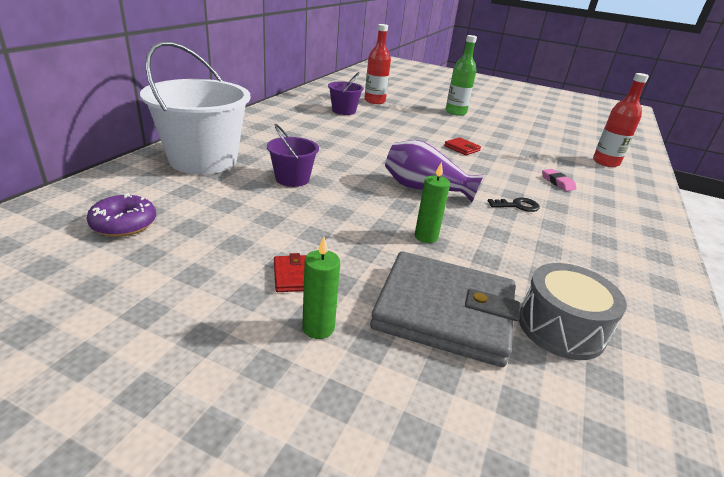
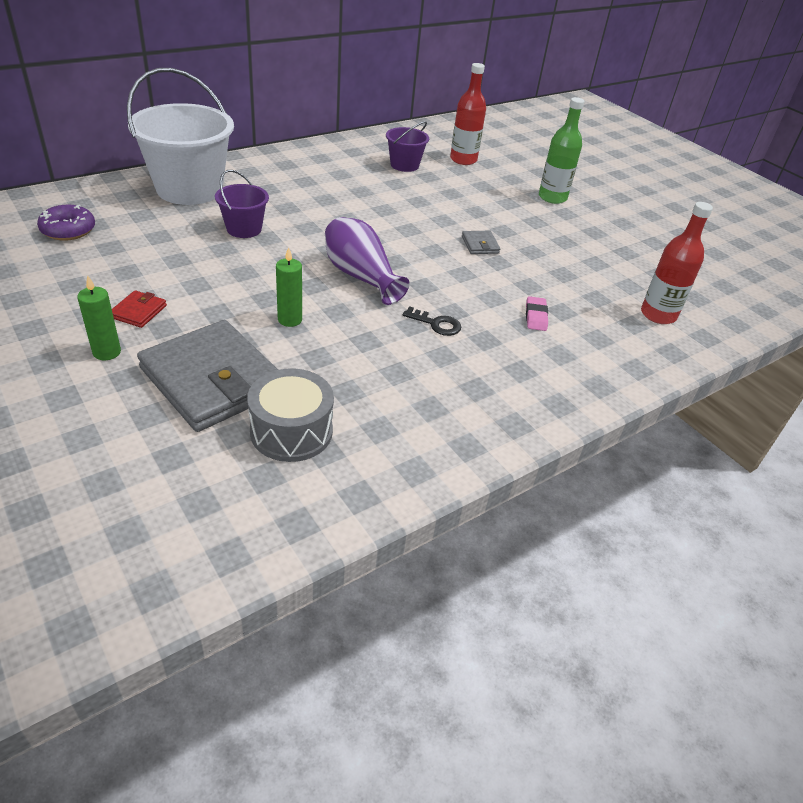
camera: 30 degrees right, 10 degrees up
(462, 148) = (480, 245): red wallet -> grey wallet

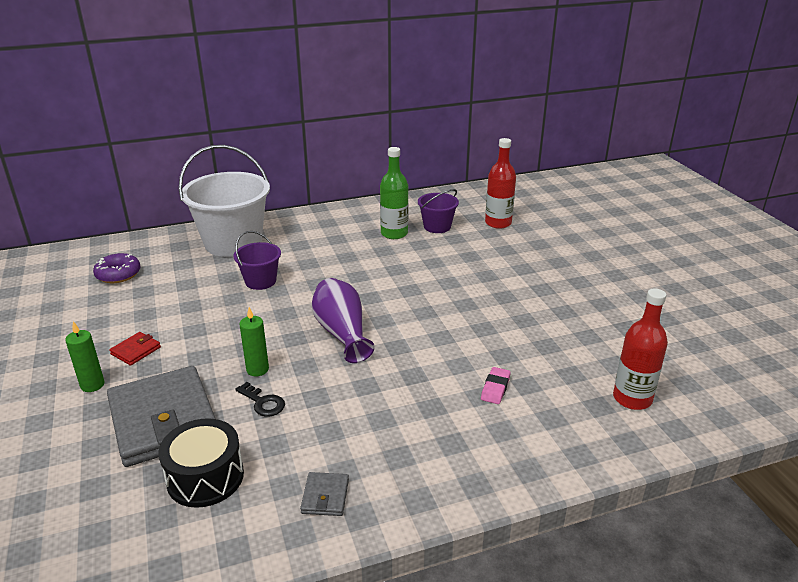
camera: 20 degrees right, 10 degrees down
(291, 431) = (205, 477): grey drum -> black drum
(436, 324) = (391, 386): black key -> black key (263, 402)
(480, 245) = (473, 309): grey wallet -> grey wallet (325, 496)
(552, 197) = (573, 265): green bottle -> green bottle (394, 233)

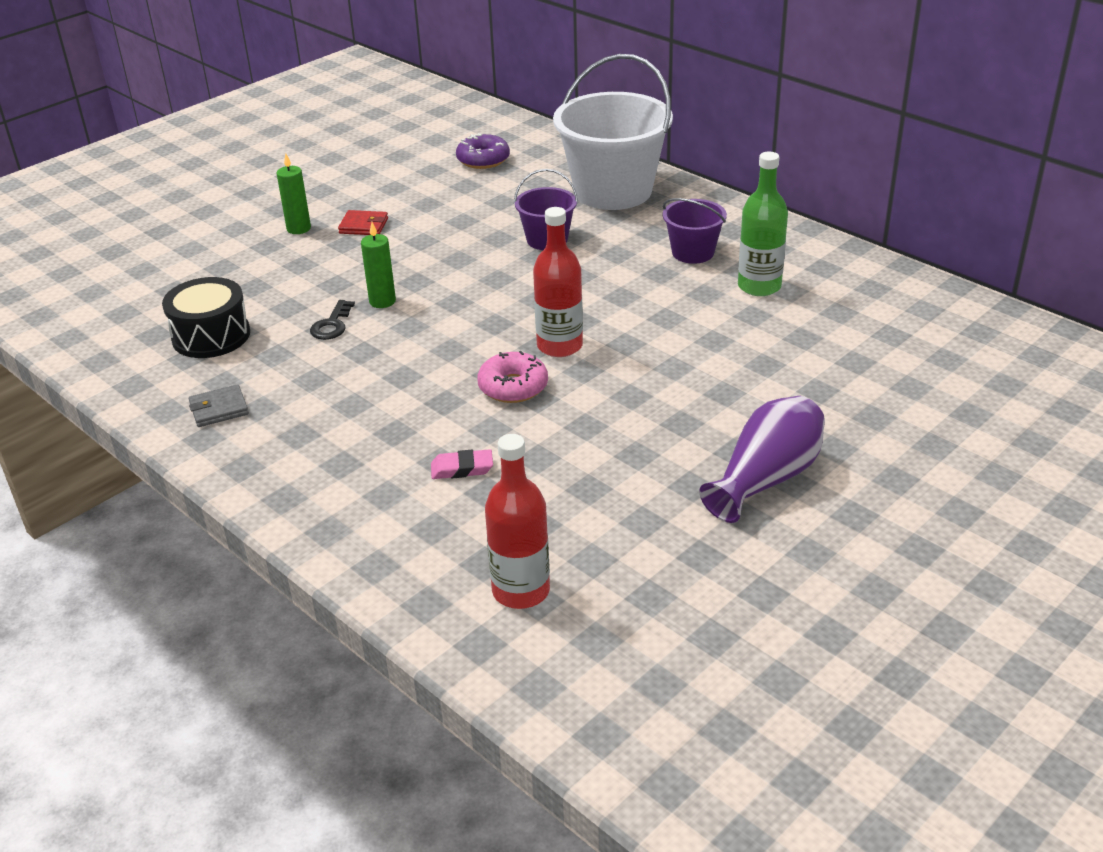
camera: 65 degrees right, 5 degrees up
(163, 420) = (273, 283): grey wallet -> none
(342, 333) = (488, 328): purple vase -> purple vase (766, 479)
(420, 343) = (513, 387): none -> pink donut
(437, 226) = (820, 313): purple bucket -> purple bucket (693, 252)
(498, 223) = (896, 361): red bottle -> red bottle (559, 346)

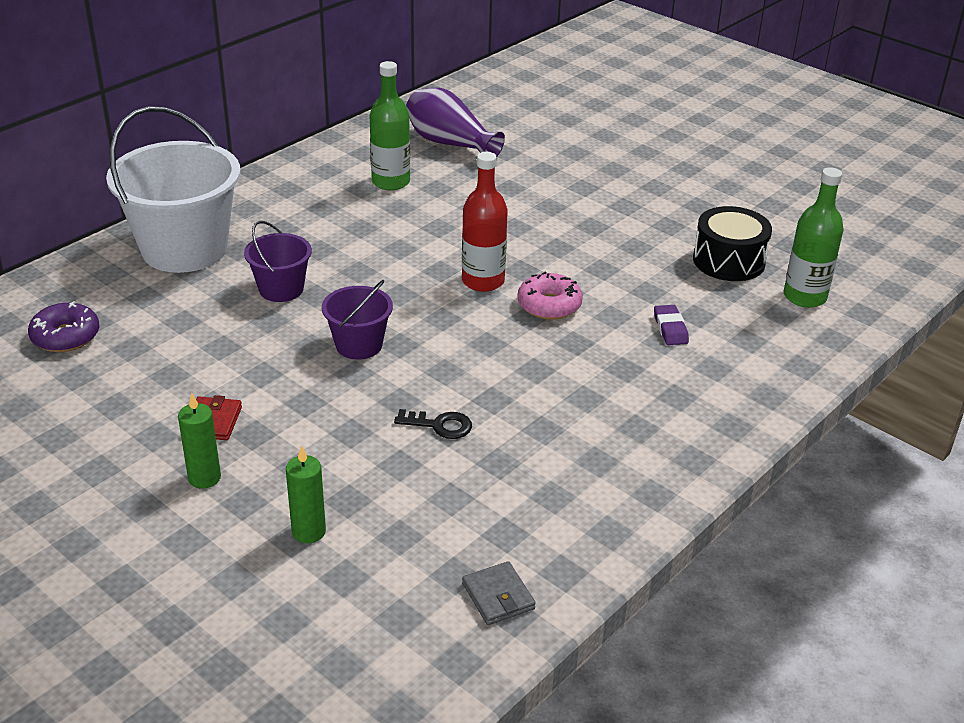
camera: 95 degrees left, 0 degrees up
(211, 336) = (459, 520): black drum -> black drum (728, 261)
(219, 409) = (603, 490): grey wallet -> grey wallet (498, 596)
(382, 301) = (394, 393): green candle -> green candle (308, 532)
(462, 468) = (670, 328): pink eraser -> purple eraser
(521, 591) = (804, 297): red bottle -> green bottle
(693, 252) = (325, 210): purple bucket -> purple bucket (359, 345)
(766, 479) = (655, 196): purple vase -> purple vase (450, 143)

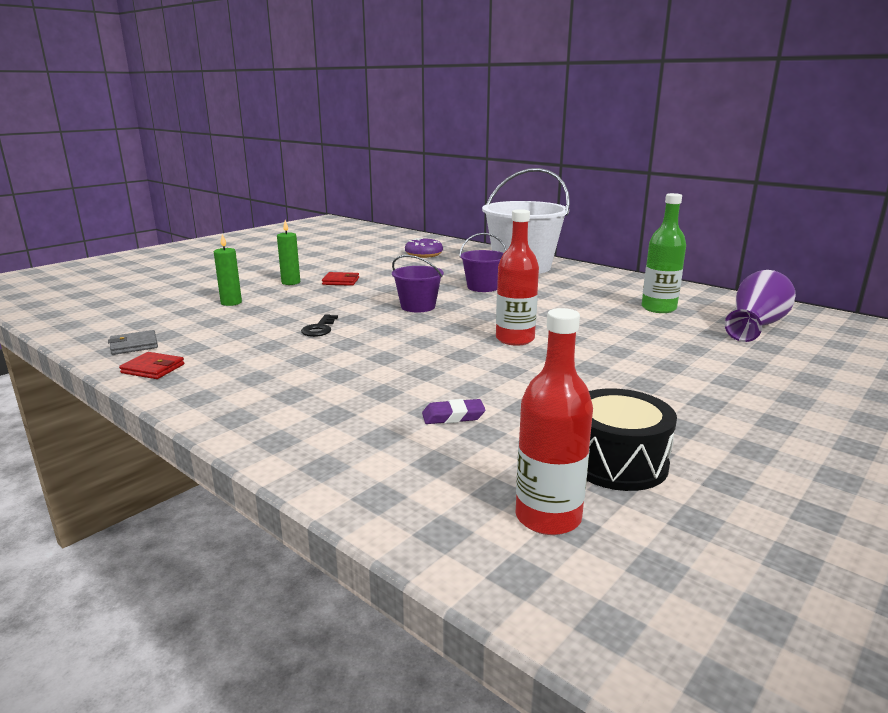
camera: 90 degrees right, 15 degrees down
(549, 305) = (484, 362): pink donut -> none
(579, 553) = (153, 369): none -> red wallet
(804, 297) = (548, 517): green bottle -> red bottle

